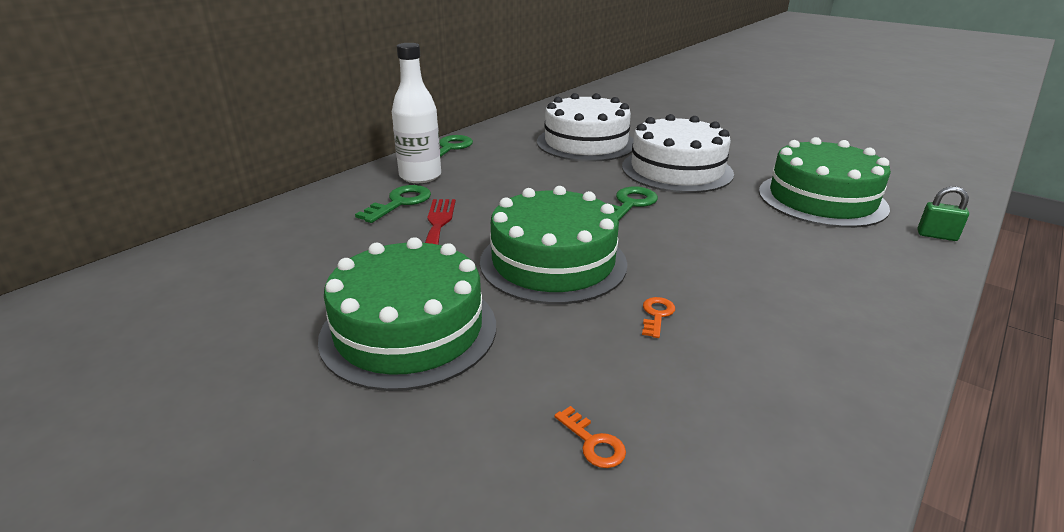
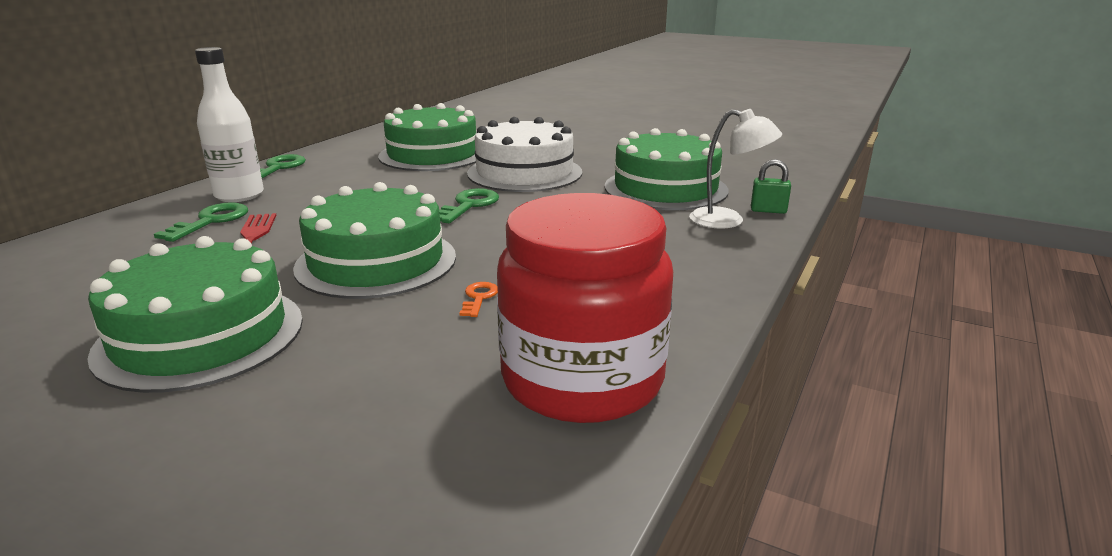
camera: 10 degrees left, 5 degrees down
(586, 143) = (432, 155): white cake -> green cake
(593, 443) = (390, 412): orange key -> none
(777, 427) = (582, 379): none -> red jar
(895, 245) = (728, 220): none -> white lamp

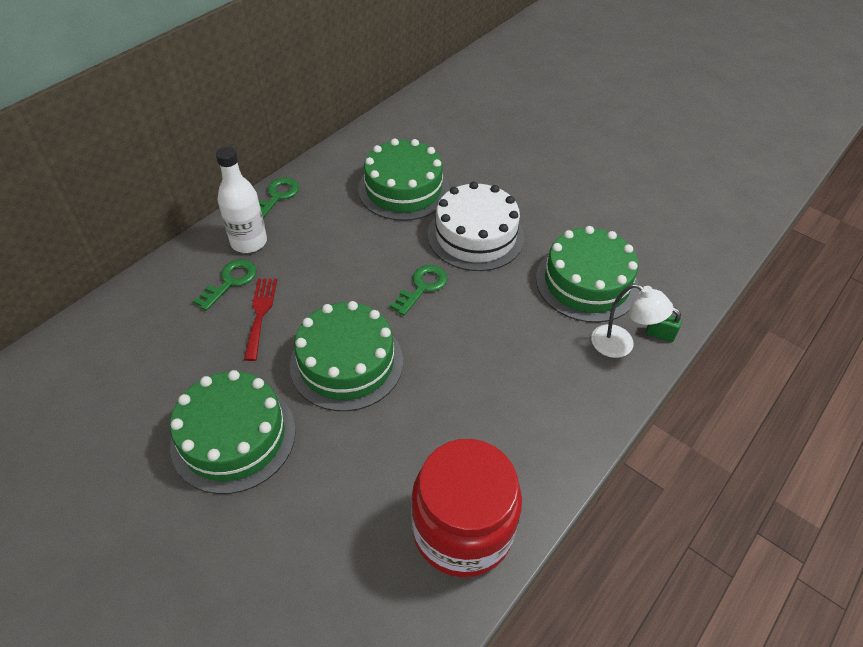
camera: 10 degrees right, 25 degrees up
(479, 298) = (412, 424): orange key -> none

